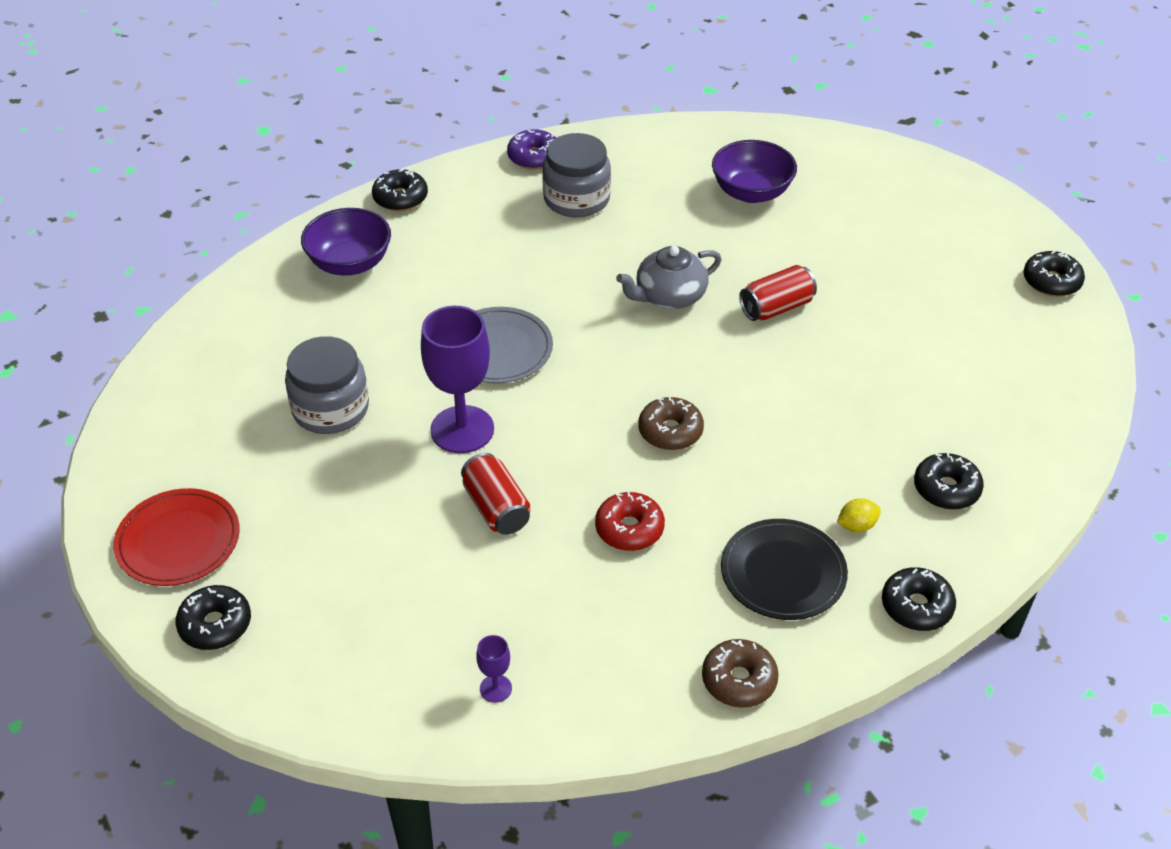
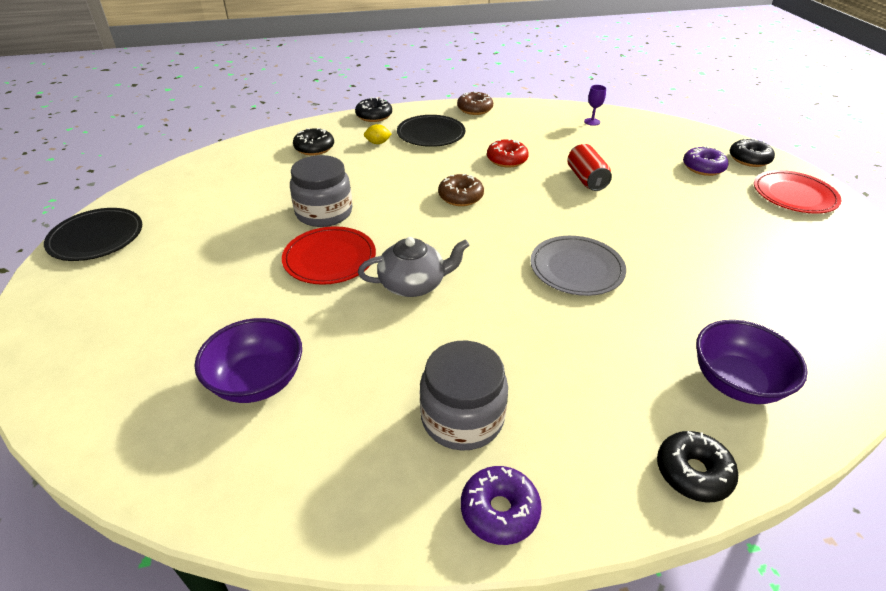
camera: 165 degrees left, 5 degrees down
(304, 581) = (703, 168): none -> purple donut
(330, 409) = (714, 249): grey jar -> grey jar (324, 212)
(462, 429) = (608, 221): purple goblet -> none
(776, 307) = (329, 258): red can -> red plate
(1051, 281) = (96, 237): black donut -> black plate

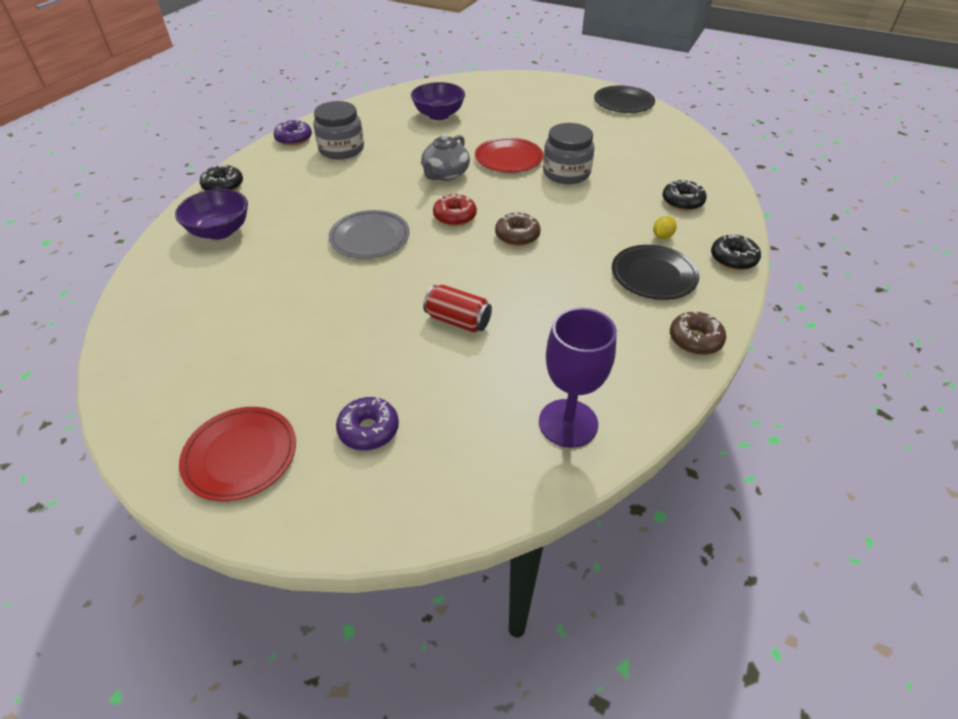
camera: 130 degrees right, 5 degrees up
(507, 160) = (549, 293): red donut -> red donut (455, 216)
(592, 122) = (568, 423): purple goblet -> purple goblet, size x2.30
(749, 159) = (326, 497): black donut -> none

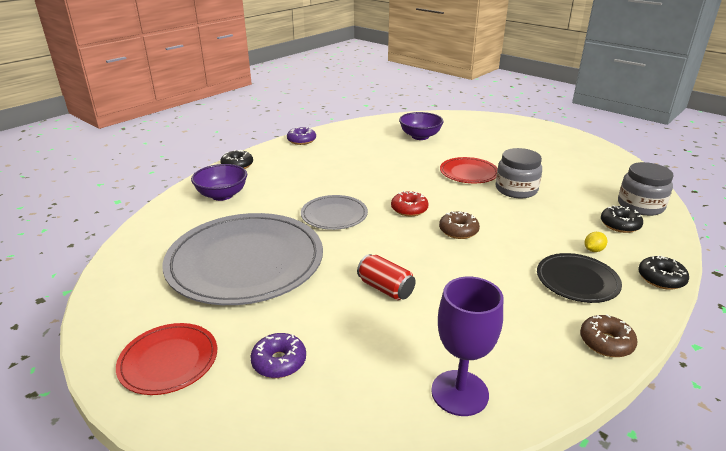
camera: 15 degrees right, 15 degrees down
(284, 316) = (245, 262): none -> grey plate
(341, 149) = (335, 151): grey jar -> grey jar (640, 206)
(445, 174) = (411, 178): grey teapot -> none
(623, 102) = (582, 143): black plate -> none

